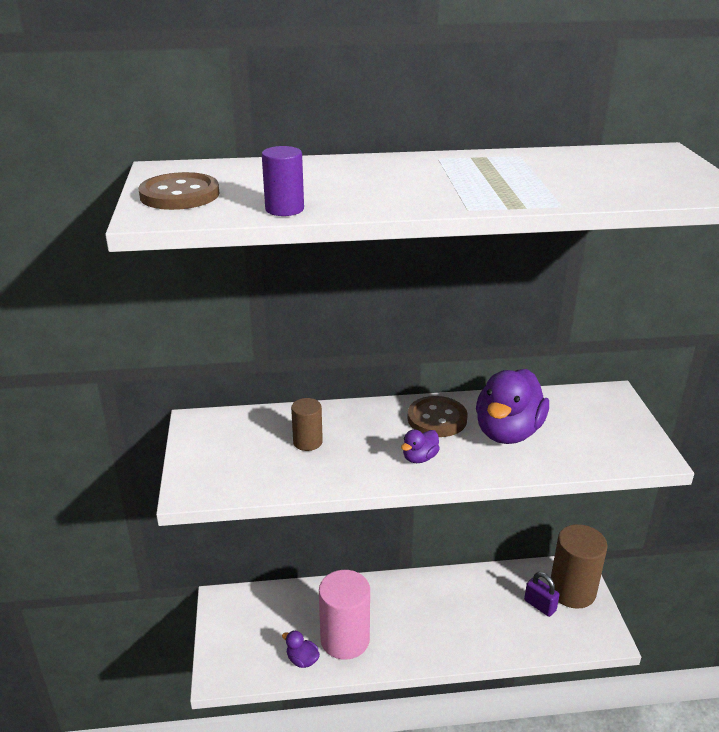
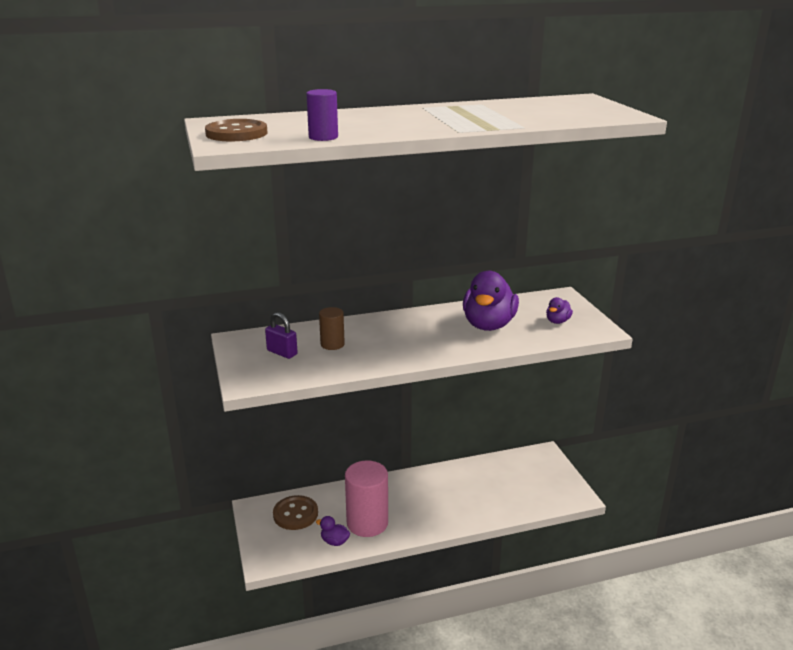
camera: 10 degrees left, 5 degrees down
(419, 458) = (425, 346): purple duck -> purple duck (557, 321)
(437, 419) = (431, 321): brown button -> brown button (295, 514)
(540, 605) = (520, 481): purple padlock -> purple padlock (282, 352)
(572, 591) = (544, 468): brown cylinder -> none

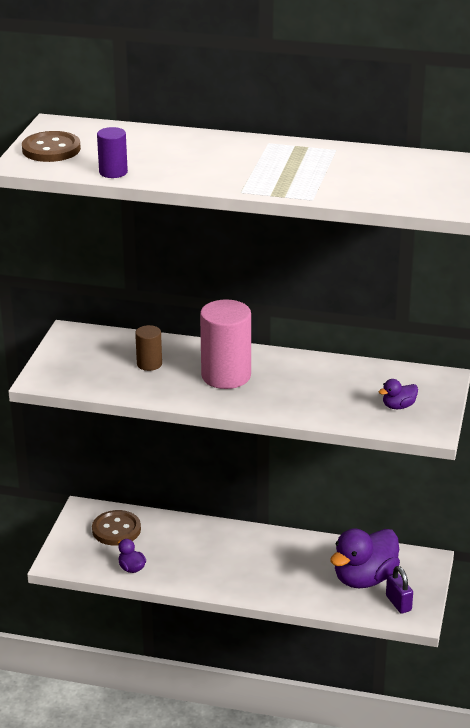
camera: 30 degrees right, 5 degrees up
(282, 352) = (97, 359): purple padlock -> purple padlock (398, 603)
(367, 523) = (176, 563): pink cylinder -> pink cylinder (226, 376)
(488, 325) = (321, 389): purple duck -> purple duck (364, 578)

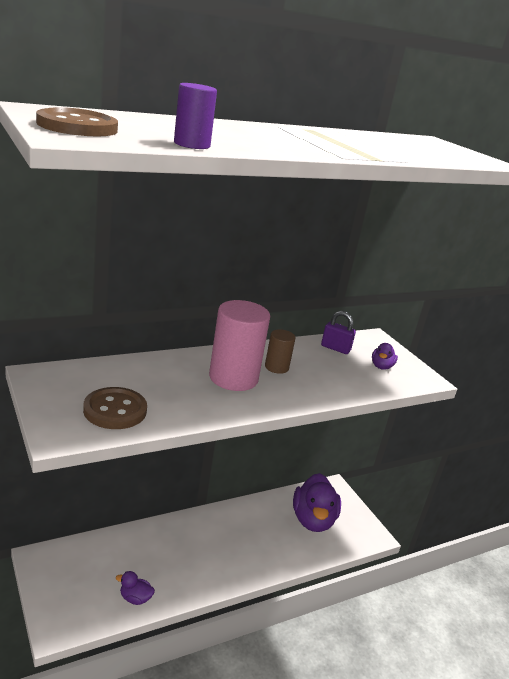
camera: 45 degrees left, 5 degrees down
(116, 530) = (87, 564): brown button -> brown button (115, 410)
(149, 364) = (154, 385): brown cylinder -> brown cylinder (276, 367)
(398, 603) = (352, 530): purple padlock -> purple padlock (335, 348)

